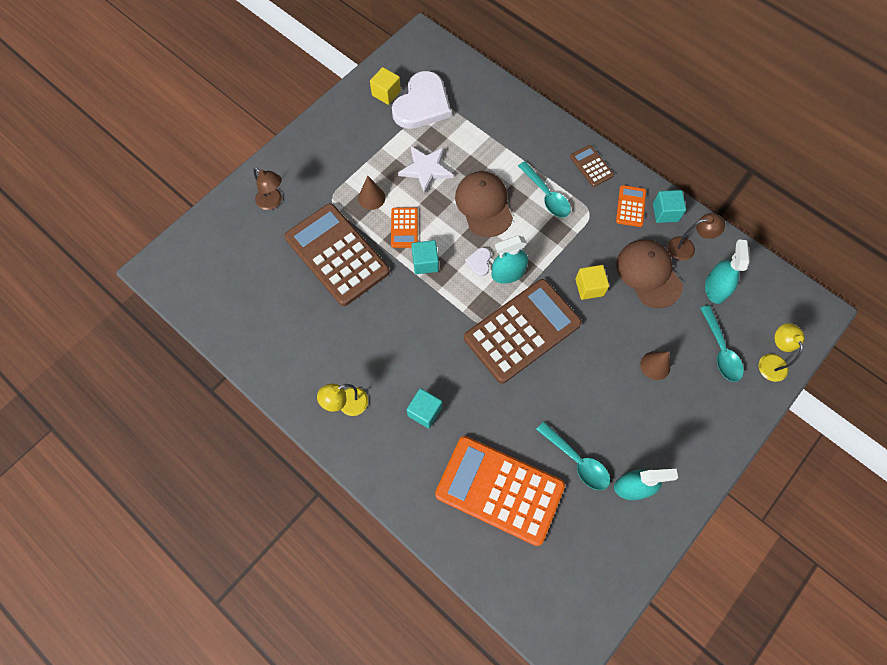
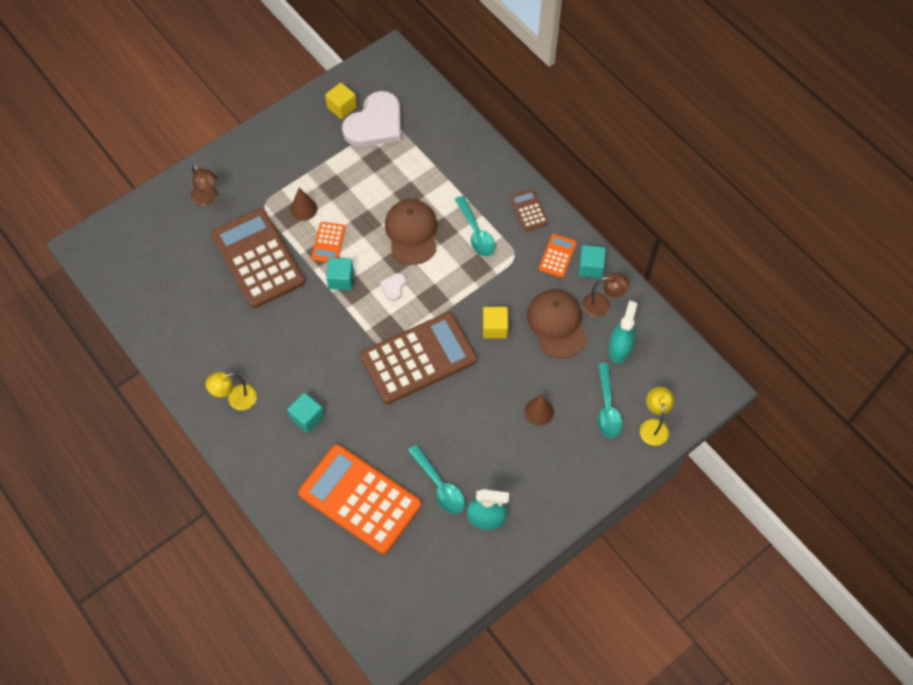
camera: 10 degrees right, 5 degrees down
(426, 169) = (363, 189): white star -> none
(508, 273) = (419, 302): turquoise spray bottle -> none

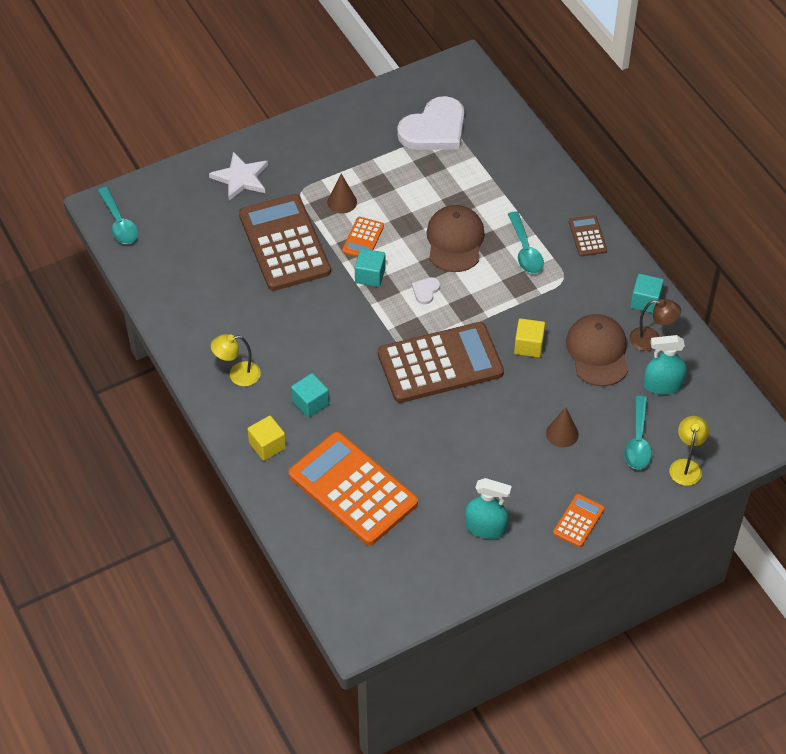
camera: 10 degrees right, 10 degrees down
(207, 198) = (240, 178): brown lamp -> white star
(342, 107) = (401, 108): yellow cube -> yellow cube (267, 445)
(440, 486) = (441, 489): turquoise spoon -> turquoise spoon (119, 223)
(557, 256) = (611, 285): orange calculator -> orange calculator (578, 521)
(619, 348) = (663, 385): turquoise spray bottle -> turquoise spray bottle turned 120 degrees counterclockwise

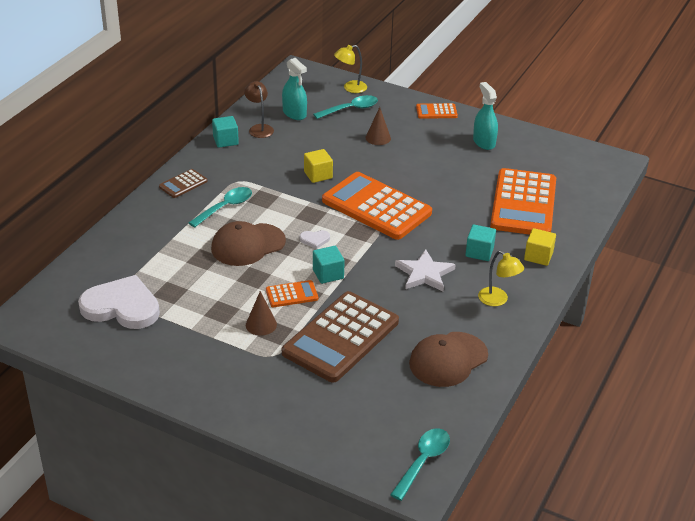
camera: 125 degrees left, 15 degrees down
(240, 178) = (289, 404): white star -> white star (424, 274)
(440, 364) = (376, 207): brown calculator -> orange calculator
(598, 352) = (293, 145): brown cap -> brown cap (448, 359)

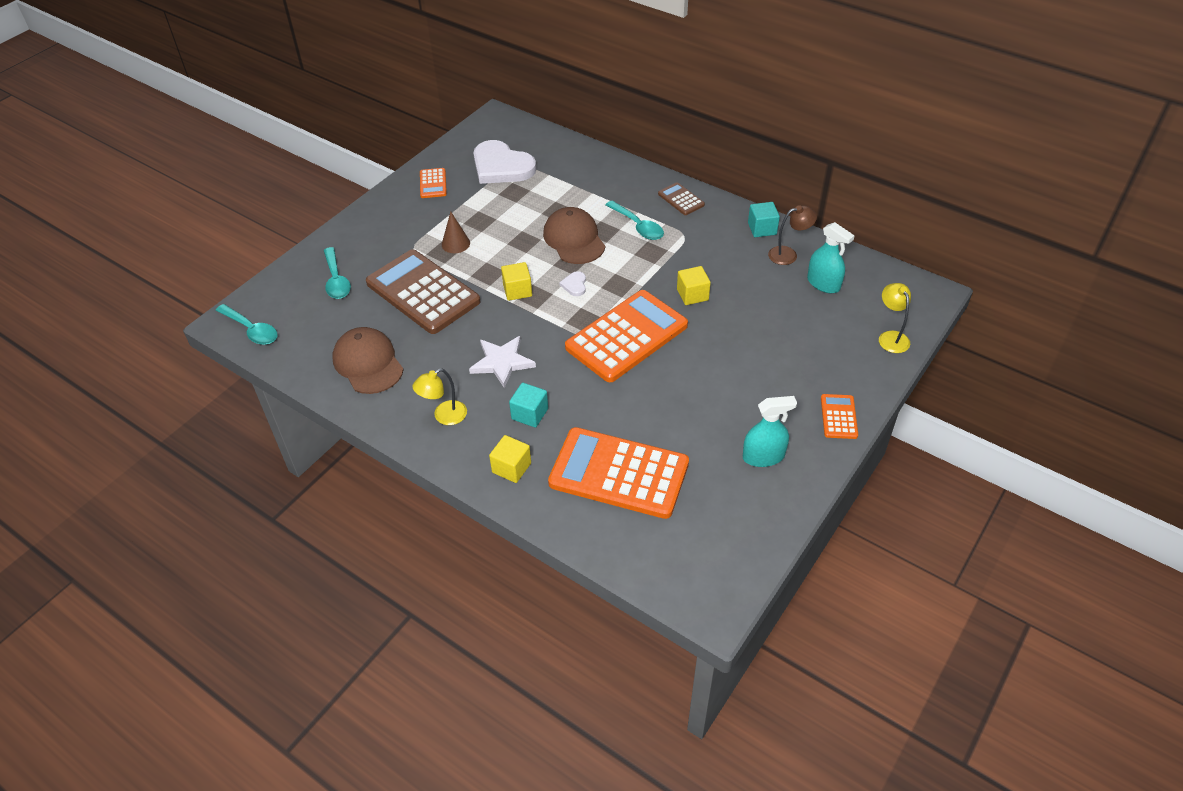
camera: 100 degrees right, 10 degrees up
(122, 307) = (501, 166): white heart -> white heart turned 105 degrees clockwise
(292, 294) = (492, 264): orange calculator -> orange calculator (433, 183)
(294, 113) = (823, 283): turquoise spray bottle -> turquoise spray bottle turned 105 degrees counterclockwise
(328, 274) = (517, 290): turquoise cube -> yellow cube
(351, 109) = (837, 333): turquoise spoon -> turquoise spoon (336, 280)
(378, 138) = (771, 352): brown cone -> none

